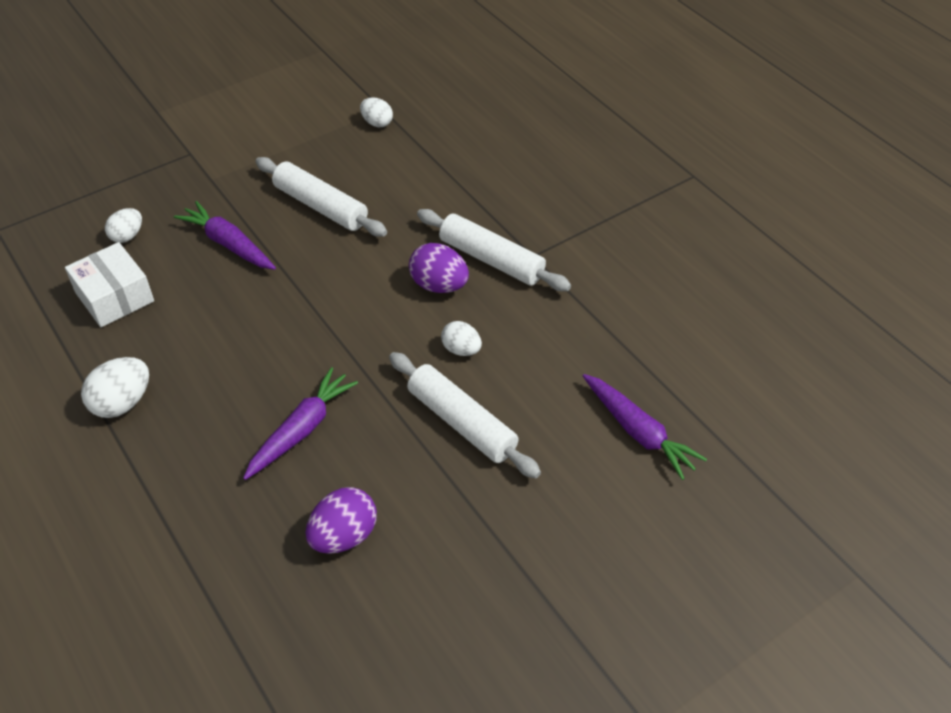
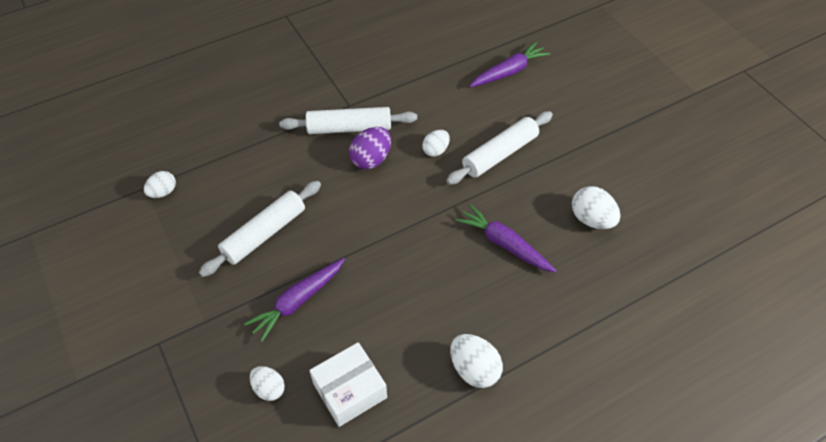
camera: 85 degrees left, 5 degrees up
(344, 536) = (591, 219): purple egg -> white egg
(491, 259) = (349, 128): white rolling pin -> white rolling pin turned 45 degrees clockwise

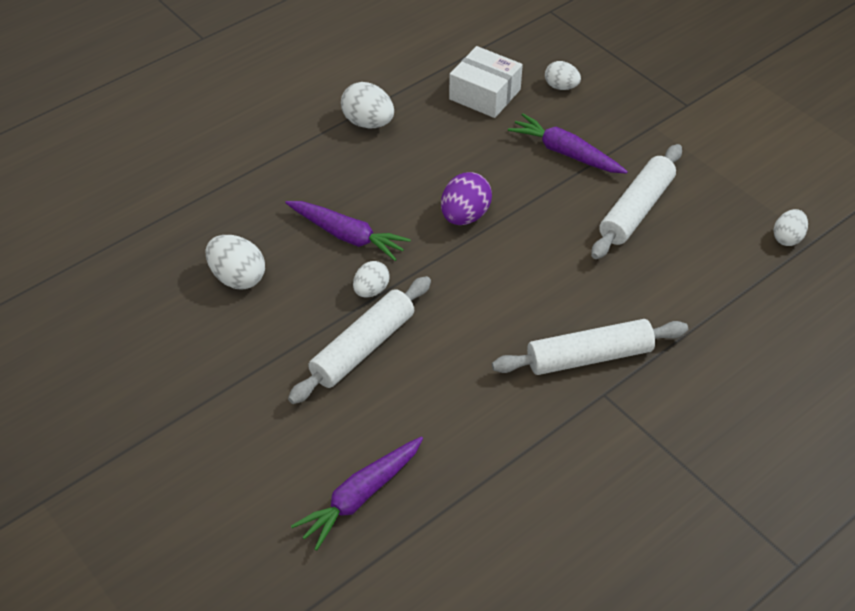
camera: 170 degrees right, 5 degrees down
(298, 301) = (565, 153): purple carrot -> purple carrot turned 90 degrees counterclockwise
(350, 390) = (485, 94): white box -> white box turned 75 degrees clockwise
(371, 159) = (541, 315): purple egg -> purple egg (465, 216)
(435, 150) = (455, 340): white egg -> white egg (371, 290)

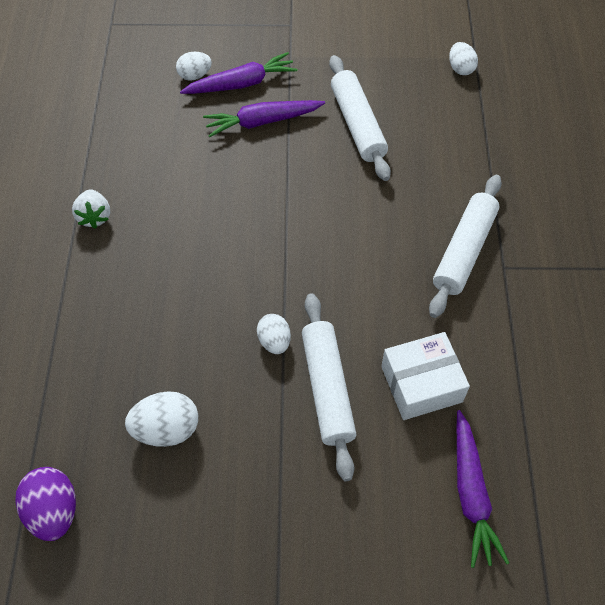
camera: 50 degrees left, 10 degrees up
(347, 236) = (201, 317): purple carrot -> purple carrot (241, 84)
(368, 123) = (94, 217): white egg -> white strawberry
(465, 216) = (260, 226): purple egg -> purple egg (54, 511)
(485, 94) = (150, 123): white box -> white box (421, 384)

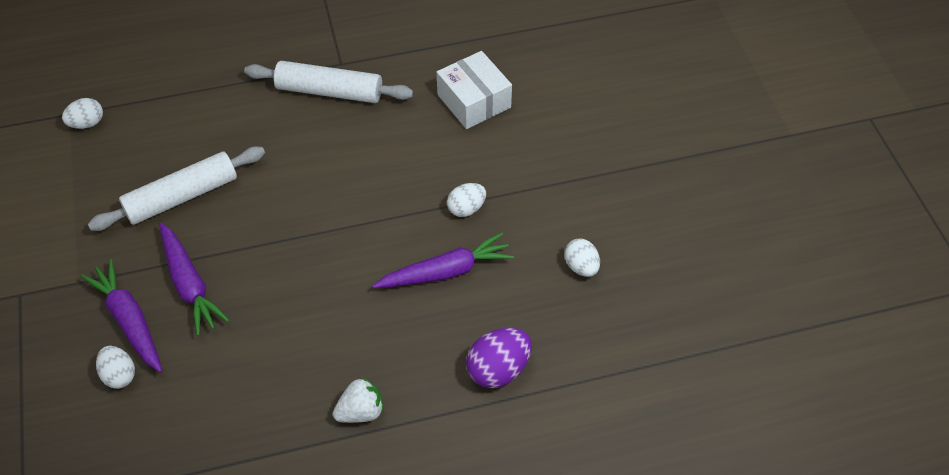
camera: 105 degrees left, 5 degrees down
(54, 511) = (688, 328): purple egg -> purple egg (498, 369)
(166, 429) = (581, 267): white egg -> white egg, size x0.66
(327, 388) = (500, 161): white rolling pin -> none
(471, 493) = (555, 60): purple carrot -> purple carrot (445, 272)

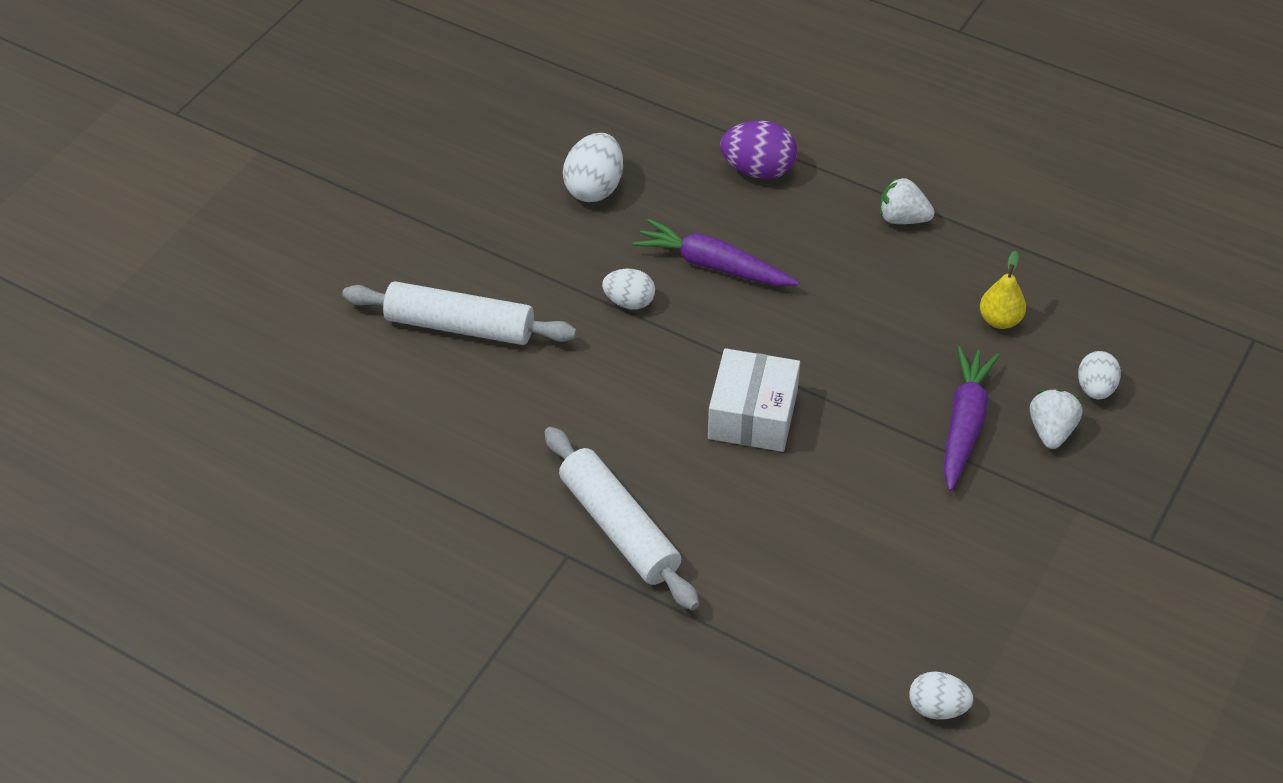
camera: 135 degrees left, 5 degrees down
(129, 321) = (1051, 431): purple carrot -> white strawberry
(182, 197) = (898, 523): white rolling pin -> white rolling pin (459, 326)
(223, 379) = (1000, 320): none -> yellow pear
(474, 101) = (486, 397): white box -> white box (752, 415)
(581, 267) = (594, 188): white egg -> white egg, size x1.53

